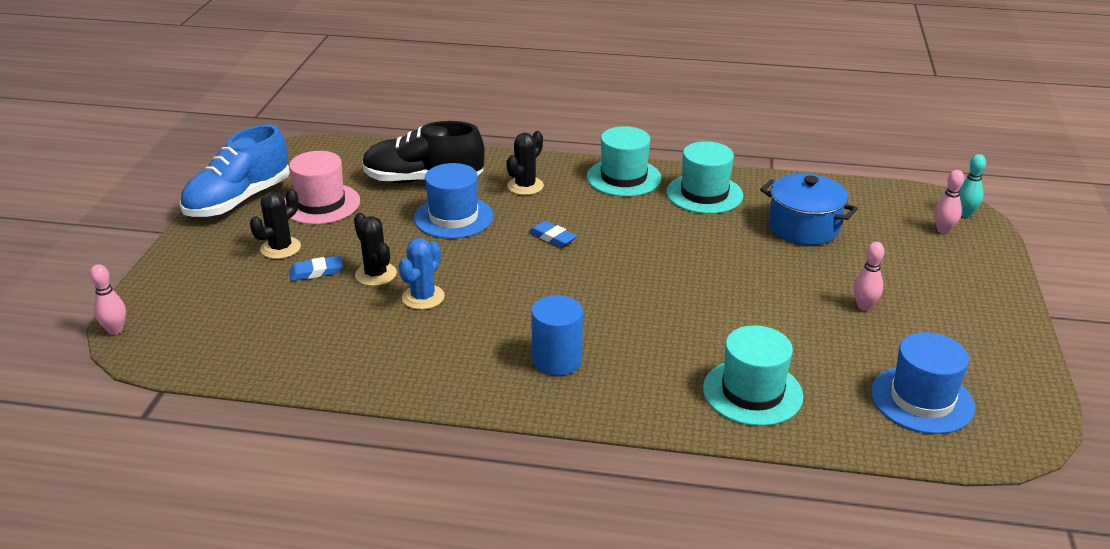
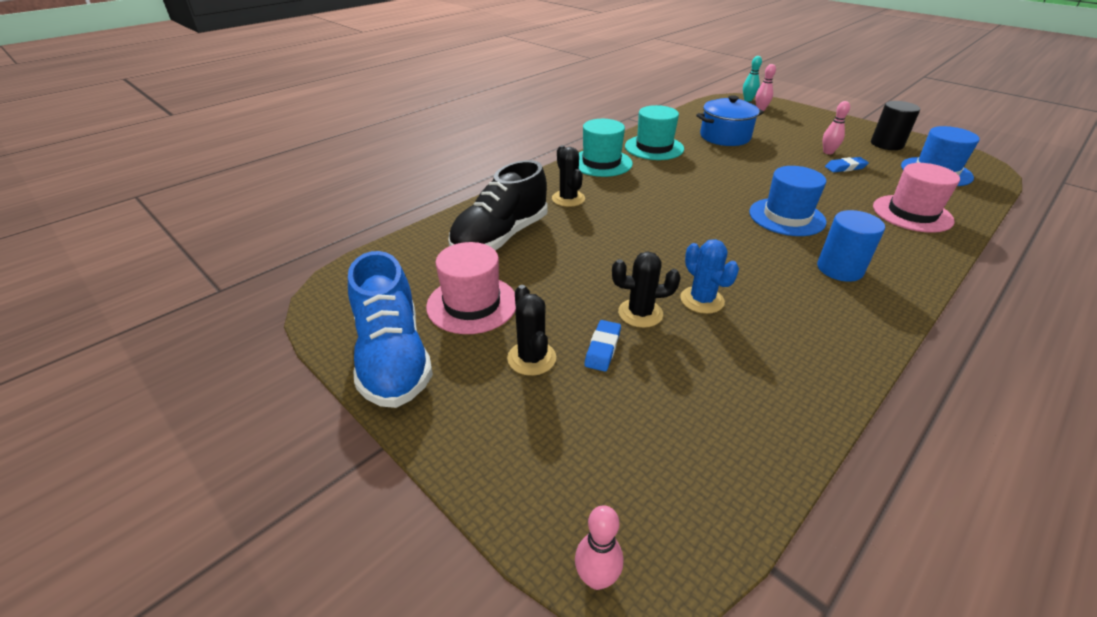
camera: 55 degrees left, 5 degrees up
(453, 217) = (581, 243): blue hat -> blue hat (786, 217)
(552, 237) = (658, 213): blue eraser -> blue eraser (845, 167)
(752, 392) = (912, 213): turquoise hat -> pink hat
(968, 348) = (886, 144): none -> black cylinder

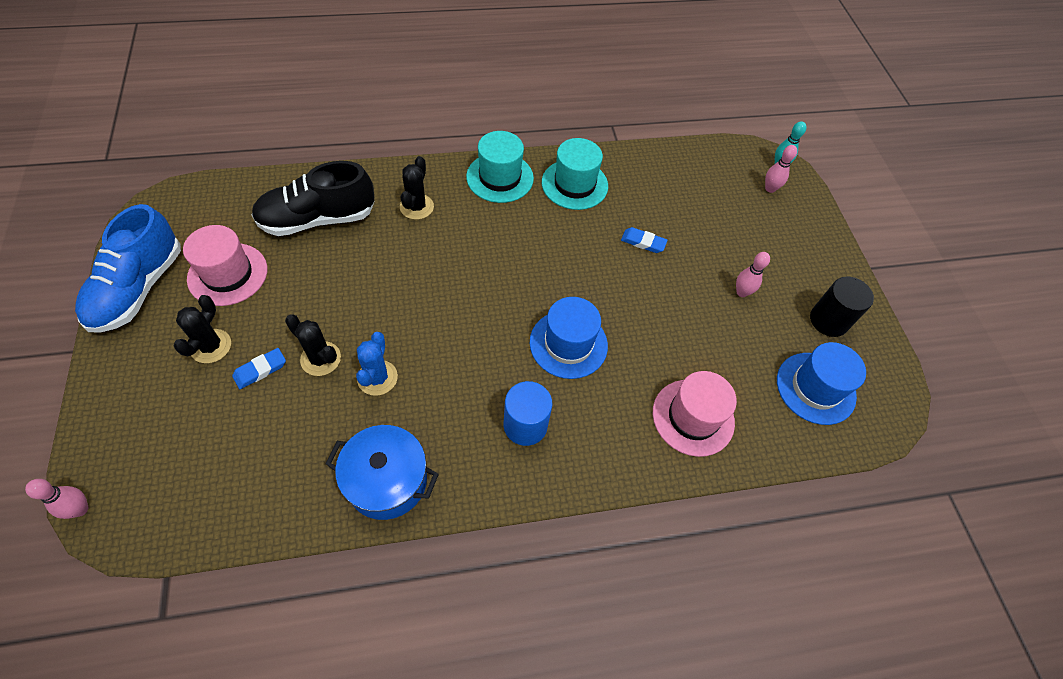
camera: 30 degrees right, 20 degrees up
(725, 137) = (666, 209): blue pot -> blue pot (387, 481)
(845, 167) = (725, 323): blue eraser -> blue eraser (643, 242)

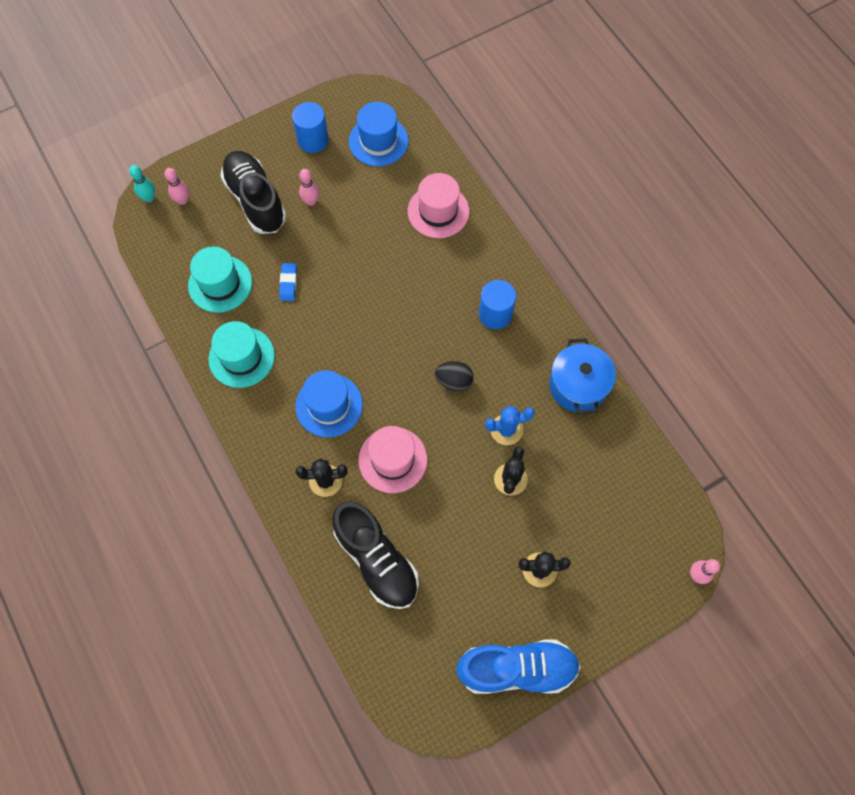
camera: 105 degrees left, 10 degrees up
(228, 274) = (469, 602): pink hat -> pink hat (392, 460)
(260, 370) = (541, 518): blue eraser -> none
(462, 349) = (454, 381): none -> black egg
(500, 177) = (259, 424): turquoise hat -> turquoise hat (220, 284)
(568, 344) = (415, 308): blue hat -> blue hat (329, 405)
(755, 245) = (256, 200): none -> black shoe
(828, 320) = (313, 140): black cylinder -> blue cylinder

